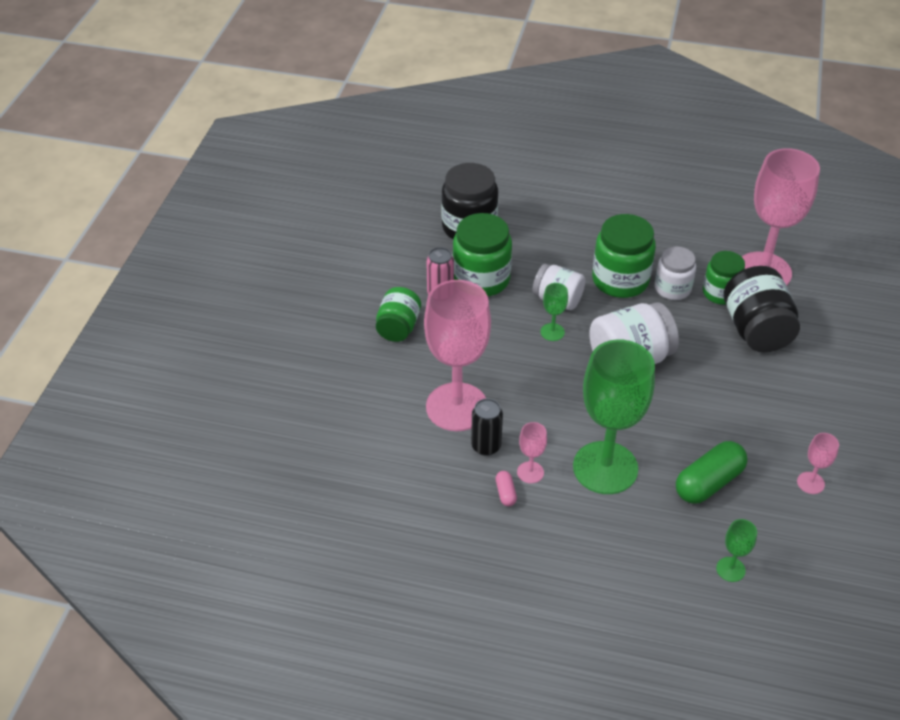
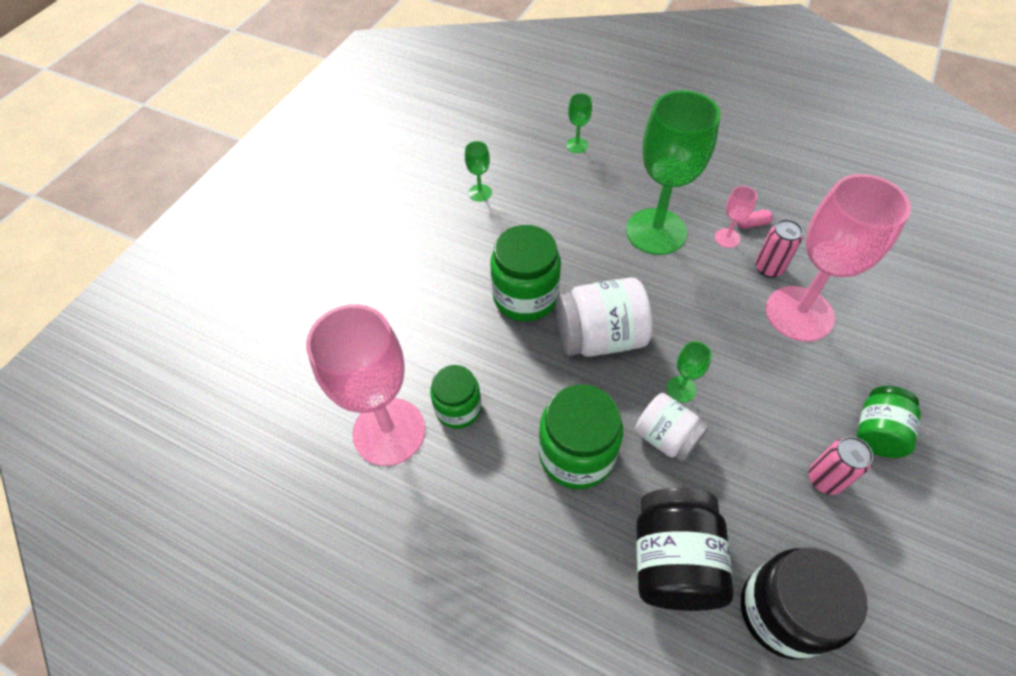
camera: 165 degrees left, 10 degrees up
(481, 279) = (766, 494): green jar -> green jar (525, 297)
(486, 446) = (768, 268): black can -> pink can
(505, 493) = (752, 224): pink capsule -> pink capsule turned 75 degrees clockwise
(672, 288) = (514, 427): white jar -> none
(708, 482) = (567, 206): green capsule -> none
(756, 330) = (444, 349): black jar -> black jar (673, 561)
(810, 483) = (480, 193): pink goblet -> green goblet

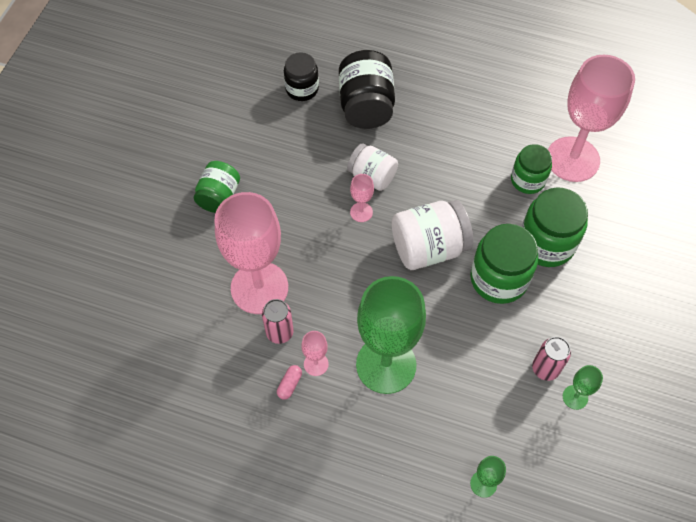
camera: 170 degrees right, 5 degrees up
(576, 454) = (435, 159): green jar -> green jar (546, 243)
(681, 389) = (361, 212): green goblet -> pink goblet
(752, 224) = (289, 384): pink capsule -> pink capsule turned 45 degrees counterclockwise
(783, 612) = (302, 89): black jar -> black jar, size x0.64
(824, 479) = (263, 161): pink can -> pink can (545, 369)

